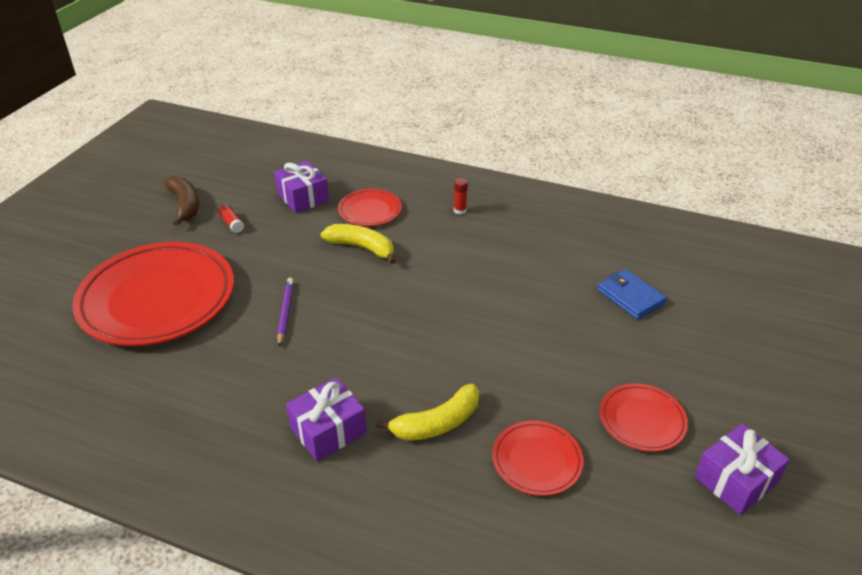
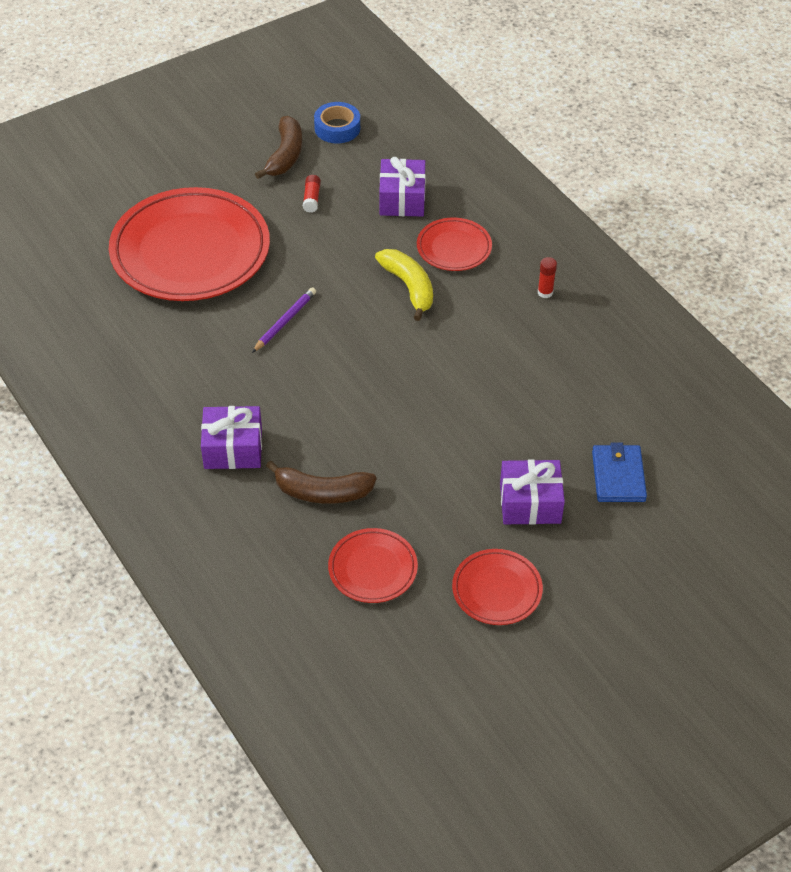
camera: 35 degrees right, 10 degrees up
(212, 174) = (337, 128): none -> blue tape
(437, 423) = (322, 492): yellow banana -> brown banana
(735, 480) = (521, 682): purple gift -> purple gift (530, 503)

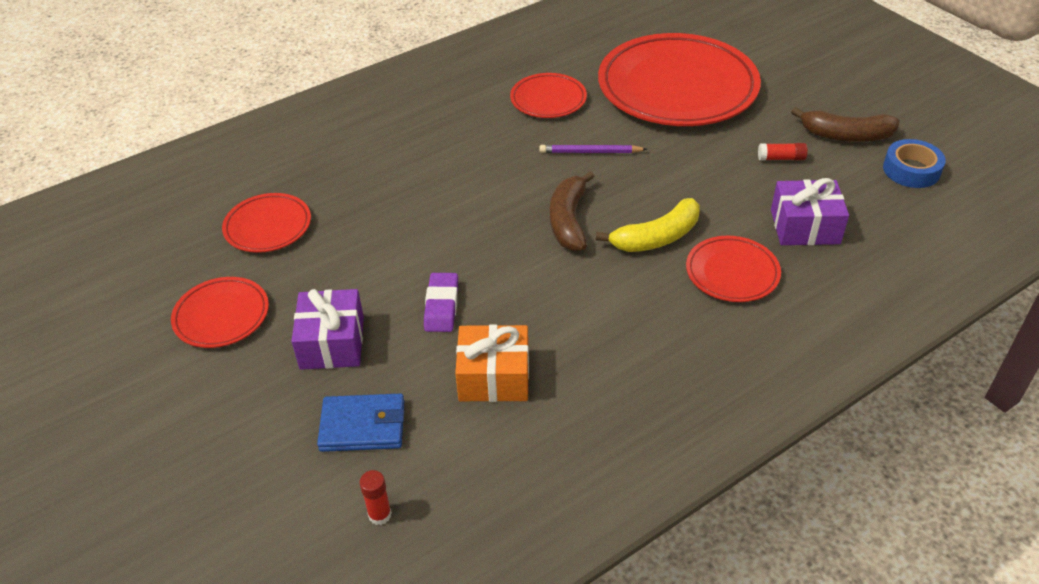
camera: 90 degrees right, 5 degrees down
(192, 347) = (548, 99): none -> red plate
(233, 448) = (423, 133): purple gift -> none
(285, 321) = (590, 152): purple pencil -> purple pencil turned 150 degrees clockwise
(322, 492) = (365, 189): brown banana -> brown banana (569, 220)
(487, 429) = (441, 306): none -> purple eraser
(545, 292) = (671, 358): red glue stick -> red glue stick (380, 514)
(566, 396) = (494, 377): none -> orange gift

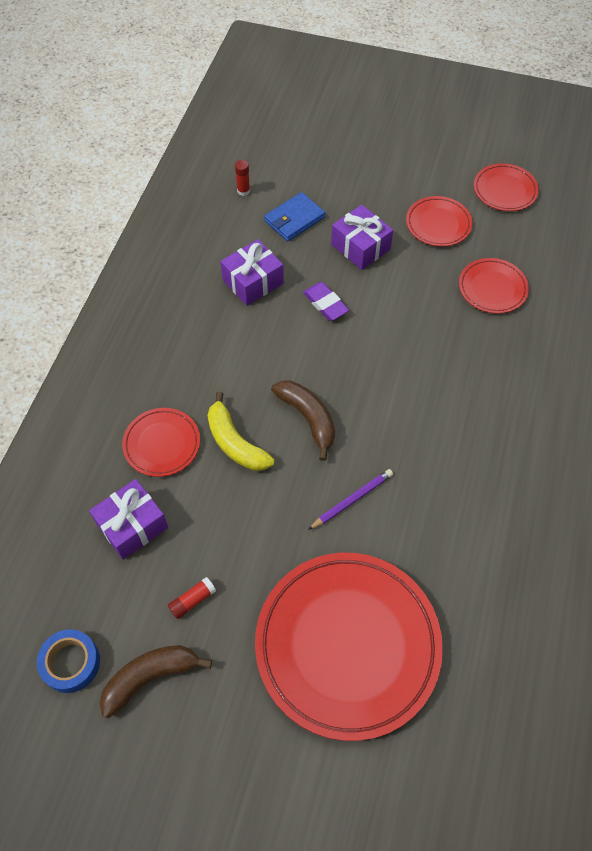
camera: 140 degrees right, 15 degrees up
(494, 377) = (253, 282): orange gift -> purple gift
(548, 99) = (443, 543): red plate -> red plate (504, 190)
(656, 237) = (235, 443): yellow banana -> yellow banana turned 60 degrees counterclockwise

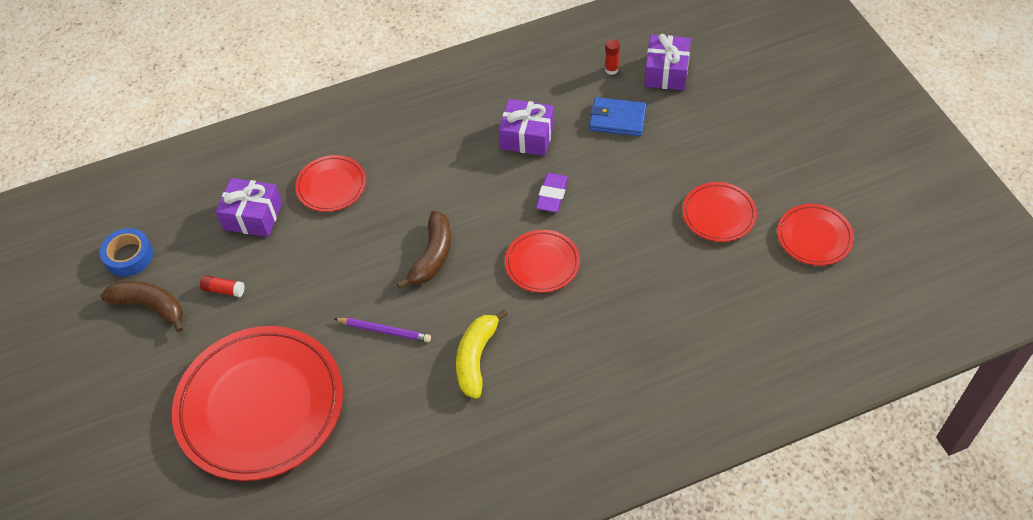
camera: 55 degrees right, 5 degrees down
(235, 443) = (370, 226): yellow banana -> yellow banana (476, 358)
(360, 247) = (635, 179): purple gift -> purple gift (666, 72)
(492, 288) = (687, 296): red plate -> red plate (542, 263)

